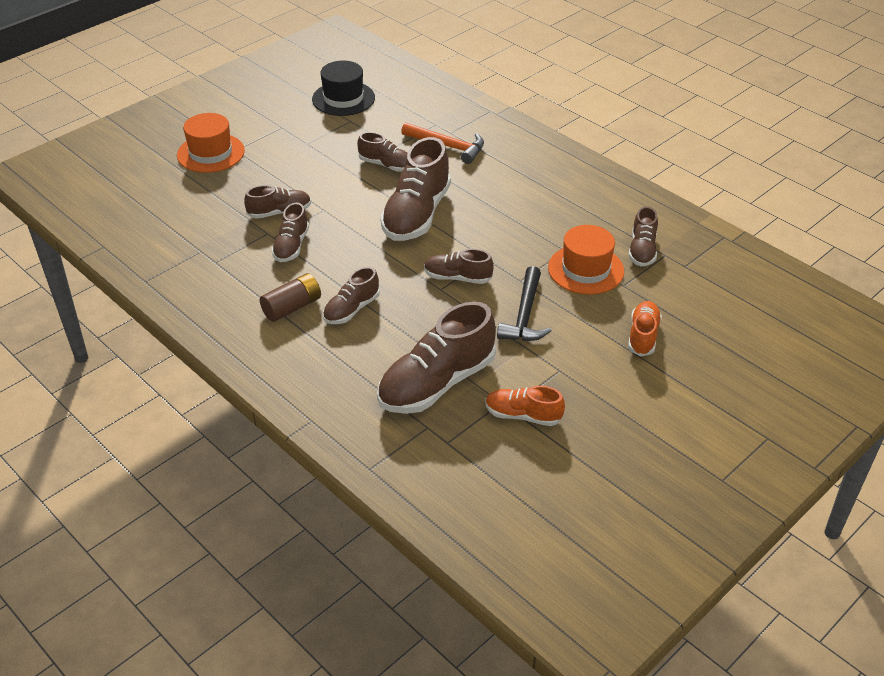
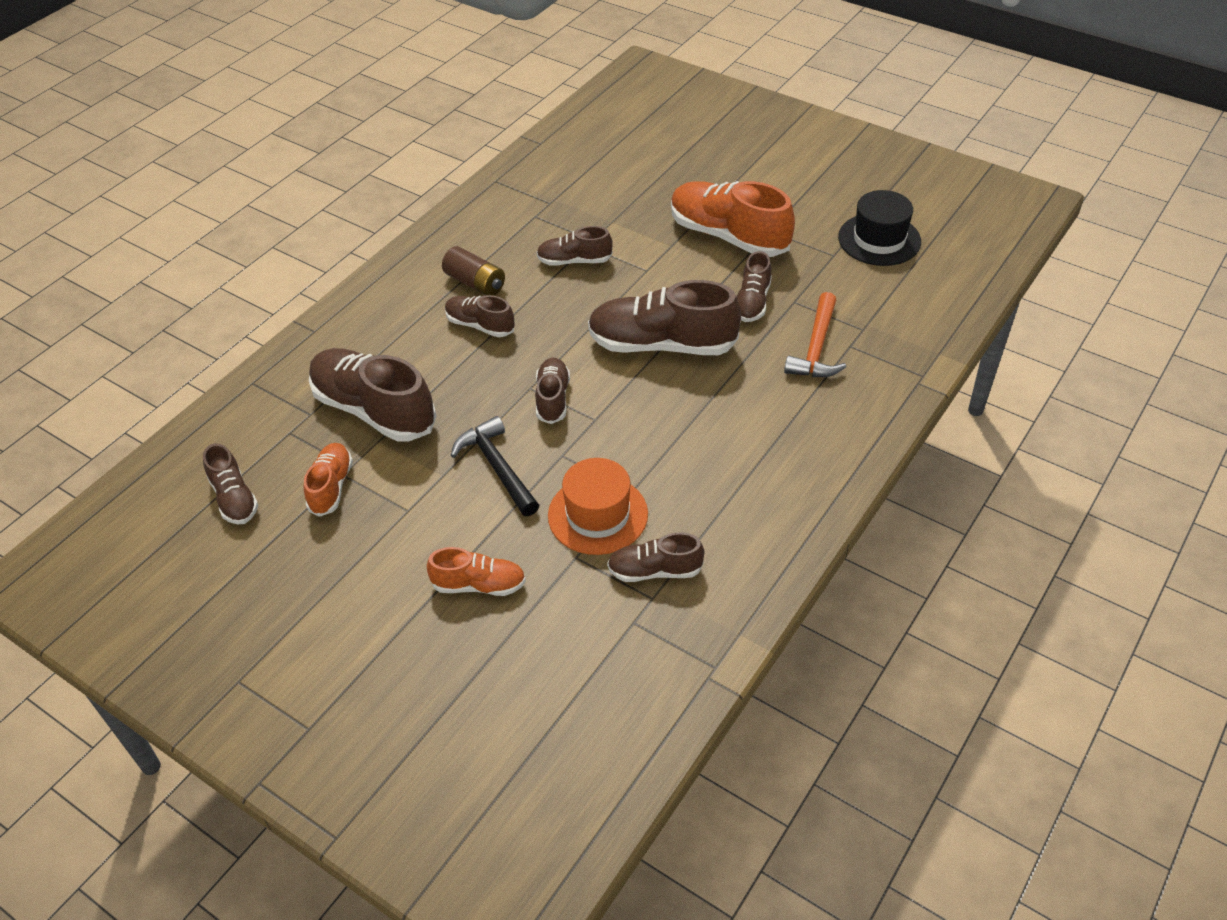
camera: 80 degrees right, 5 degrees up
(210, 153) = (719, 168): orange hat -> none
(279, 212) = (630, 240): brown shoe -> brown shoe (234, 498)
(302, 163) = (728, 236): none -> orange shoe
(525, 315) = (497, 467): black hammer -> black hammer turned 60 degrees clockwise

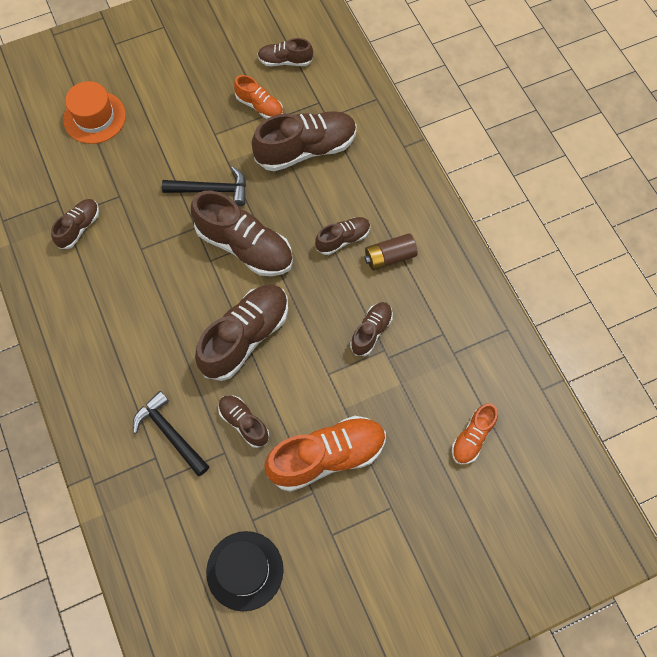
camera: 120 degrees right, 20 degrees up
(479, 585) = (138, 144): orange shoe -> orange shoe (472, 437)
(552, 398) = (245, 246): brown shoe -> brown shoe, size x1.85
(598, 515) = (138, 221): orange hat -> orange hat (94, 117)
(816, 348) = (170, 433): orange hammer -> black hammer

